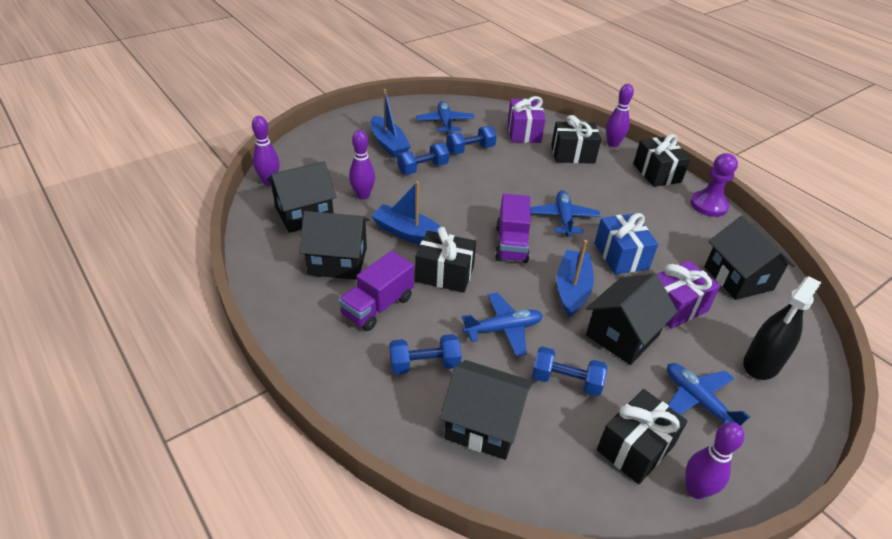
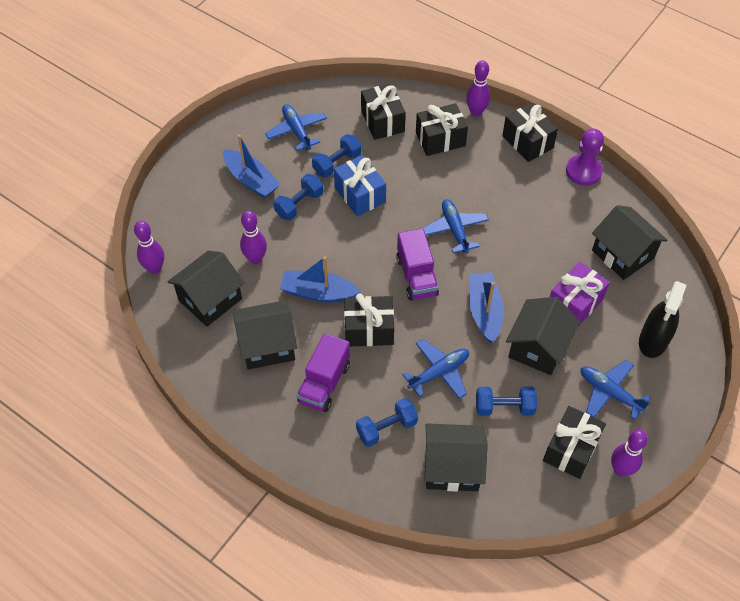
camera: 15 degrees left, 15 degrees up
(524, 132) = (382, 121): purple gift -> black gift
(621, 256) = (517, 260): blue gift -> blue gift (360, 195)

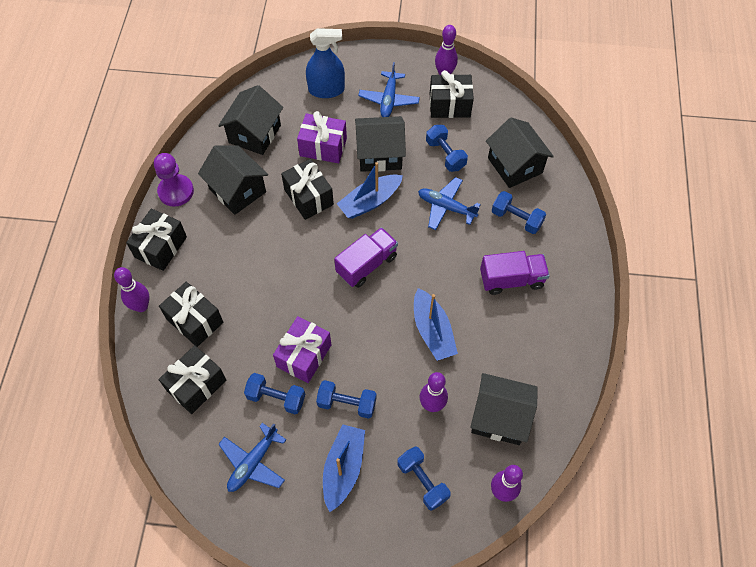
camera: 120 degrees left, 5 degrees up
(203, 223) = (422, 481): none -> blue dumbbell
(267, 345) = (509, 341): black house -> black house (237, 190)
(360, 195) = (304, 355): blue gift -> purple gift
(369, 329) = (442, 273): black gift -> black gift (308, 197)
(455, 230) = (299, 259): blue plane -> none
(653, 340) = (326, 90): black spray bottle -> blue spray bottle

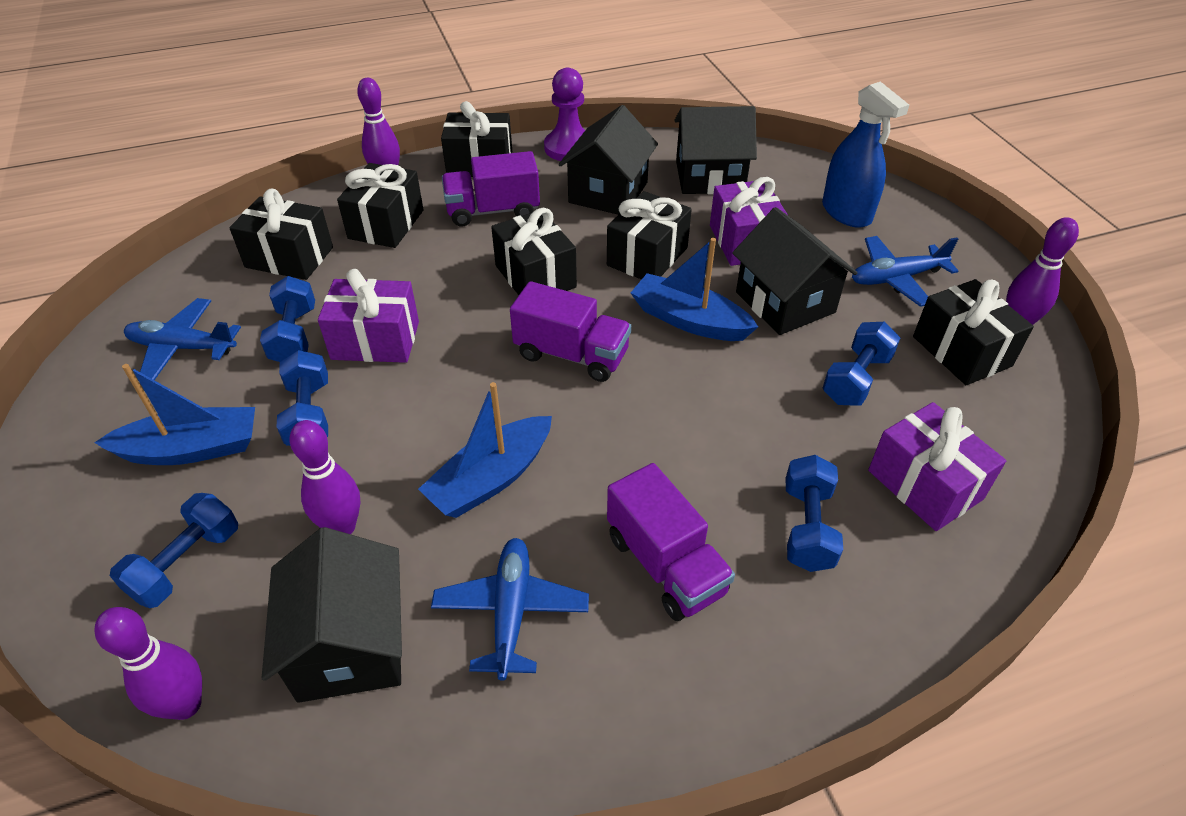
camera: 65 degrees right, 15 degrees down
(218, 257) = (493, 211): none -> purple truck
(294, 258) = (535, 276): none -> black gift
(446, 207) = (751, 415): blue plane -> blue plane (511, 612)
(515, 165) = (924, 485): black house -> purple gift

